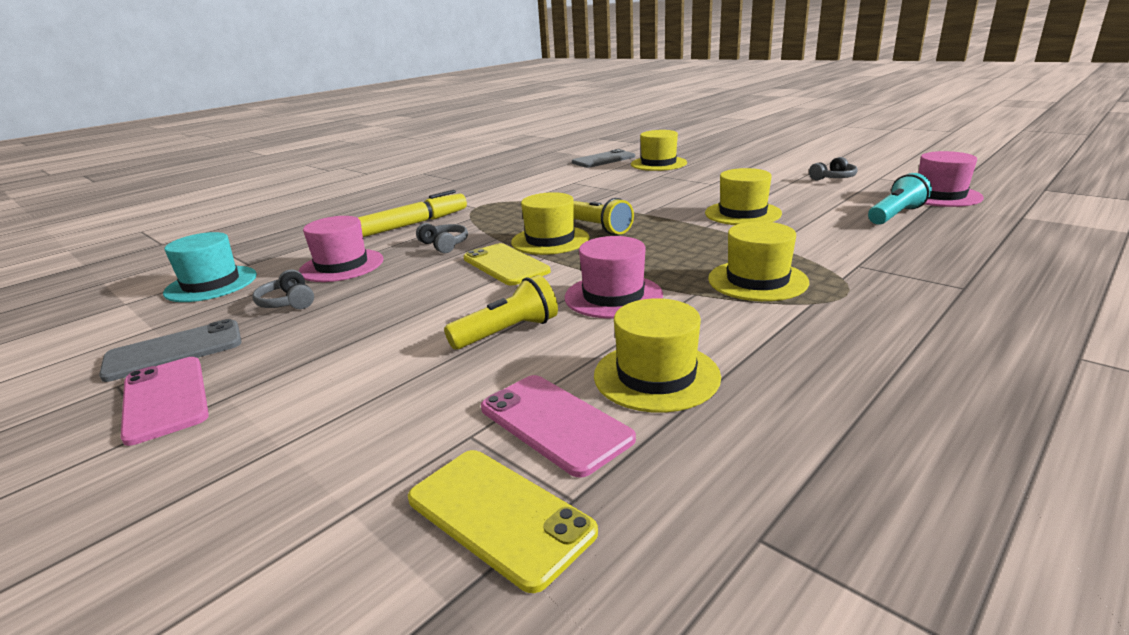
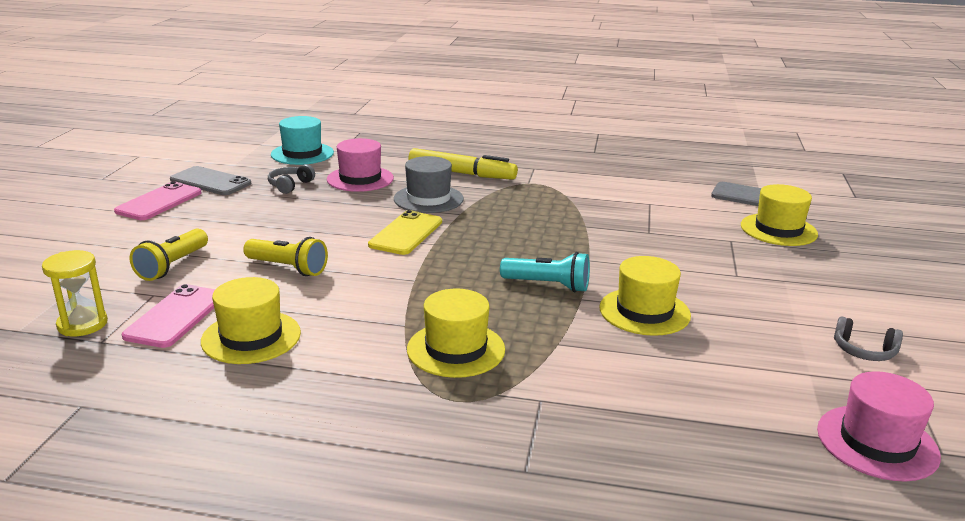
camera: 55 degrees right, 0 degrees up
(444, 245) = (428, 199): grey headphones -> grey hat
(499, 515) = (82, 324): yellow phone -> yellow hourglass
(550, 240) = (475, 236): yellow hat -> none
(599, 228) = (526, 249): yellow flashlight -> yellow flashlight (172, 266)
(613, 296) = (375, 291): pink hat -> none
(895, 215) = (744, 411): turquoise flashlight -> turquoise flashlight (548, 285)

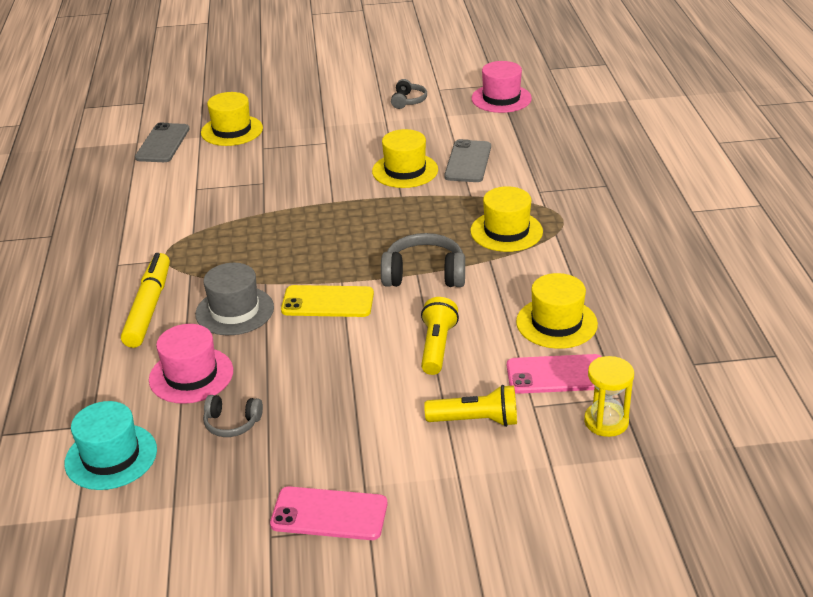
camera: 105 degrees left, 10 degrees up
(210, 182) = (244, 499): grey phone -> grey phone (468, 162)
(409, 283) = (424, 274): none -> grey headphones
(548, 285) = (388, 212): turquoise flashlight -> none

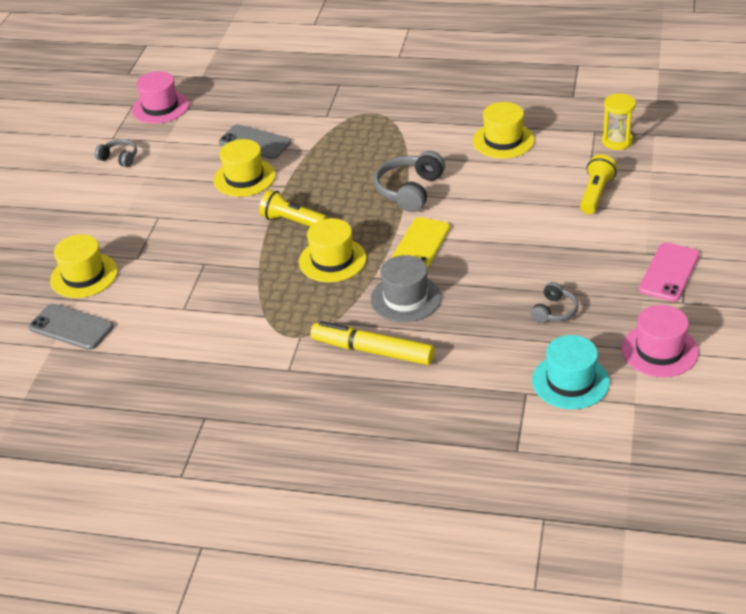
camera: 70 degrees left, 5 degrees up
(191, 375) = (484, 330): pink hat -> pink hat (659, 350)
(437, 347) = (505, 198): yellow flashlight -> yellow flashlight (292, 221)
(506, 231) = (373, 141): yellow hat -> yellow hat (332, 260)
(557, 375) = (561, 151): pink phone -> none

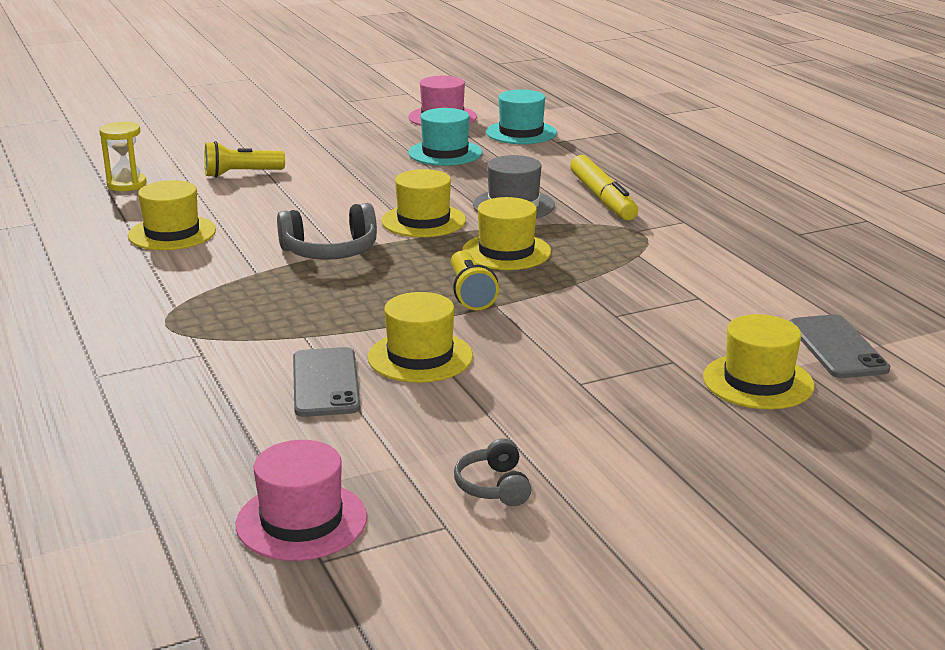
camera: 130 degrees left, 15 degrees down
(420, 245) = (423, 221): yellow phone -> yellow hat
(554, 311) = (445, 153): grey headphones -> turquoise hat
(669, 272) = (336, 130): pink phone -> none

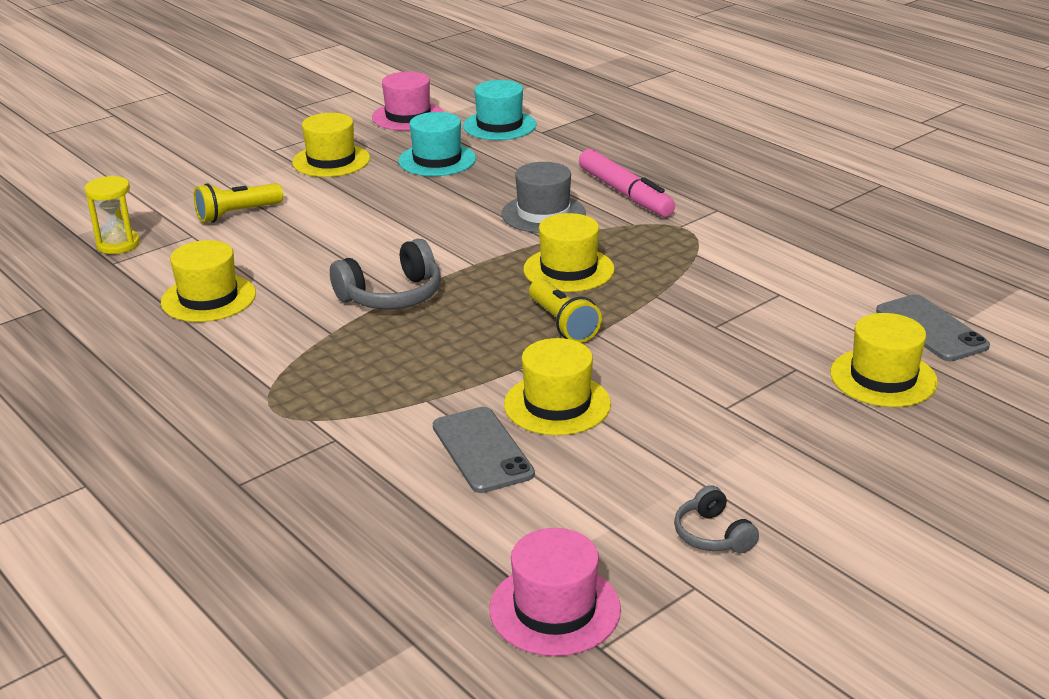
camera: 15 degrees left, 5 degrees up
(423, 221) = (464, 245): yellow hat -> yellow hat (331, 161)
(602, 198) = (625, 193): yellow marker -> pink marker

